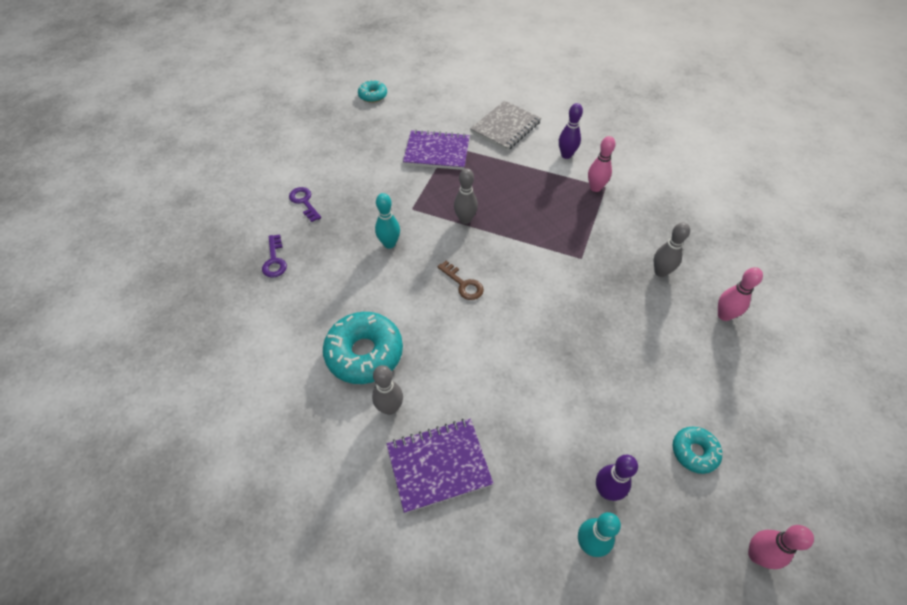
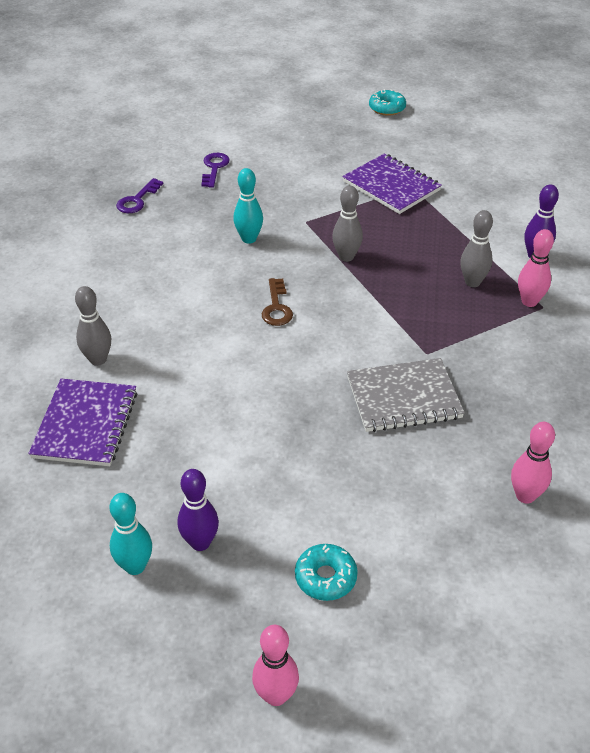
camera: 40 degrees right, 10 degrees down
(364, 353) = (126, 309): turquoise donut -> none
(439, 465) = (85, 424): purple notebook -> purple notebook turned 75 degrees clockwise
(505, 127) = (496, 198): grey notebook -> grey notebook (403, 397)
(660, 272) = (502, 415): grey bowling pin -> grey bowling pin (472, 282)

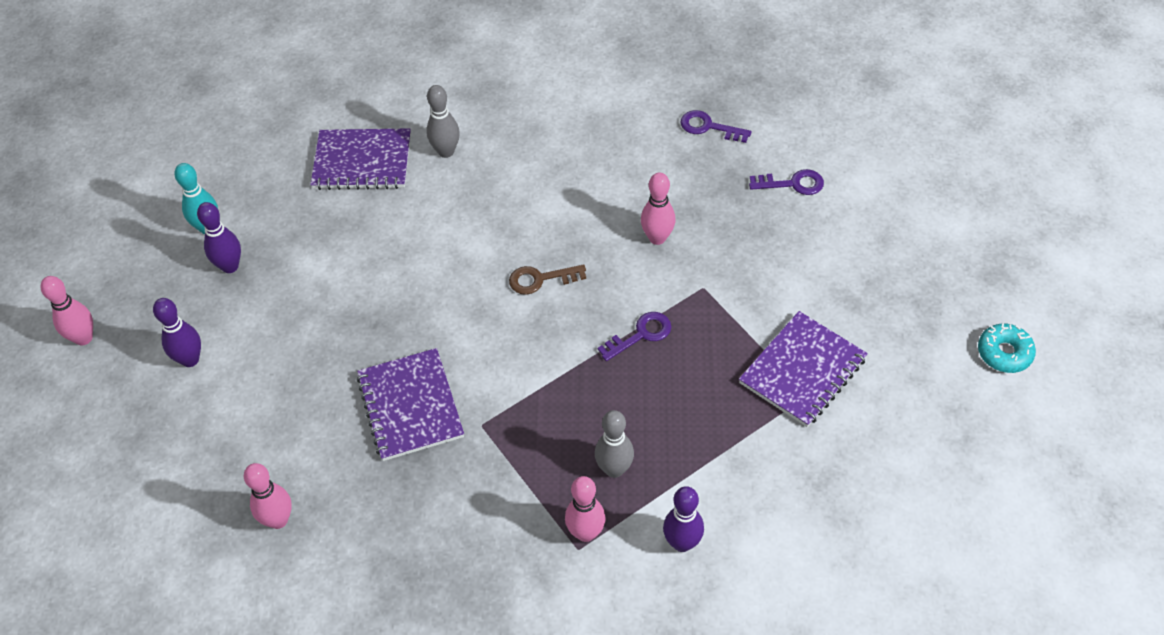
camera: 85 degrees right, 10 degrees up
(249, 239) = (657, 238): turquoise bowling pin -> pink bowling pin
(325, 577) = (190, 359): turquoise donut -> purple bowling pin
(346, 257) = (641, 334): grey bowling pin -> purple key
(403, 397) = (410, 406): grey notebook -> purple notebook

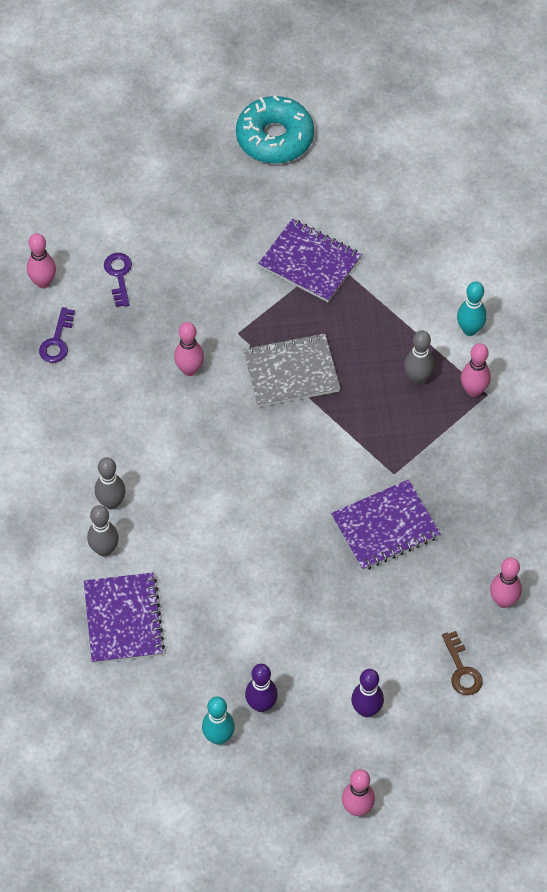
camera: 100 degrees left, 5 degrees up
(500, 160) = (111, 502): none -> grey bowling pin
(540, 279) = (244, 451): brown key -> brown key (462, 670)
(641, 334) = (291, 372): purple key -> grey notebook
(682, 543) = (469, 330): purple bowling pin -> turquoise bowling pin
(787, 119) = (43, 282): none -> pink bowling pin
(1004, 353) = (274, 138): turquoise donut -> turquoise donut, size x1.86

